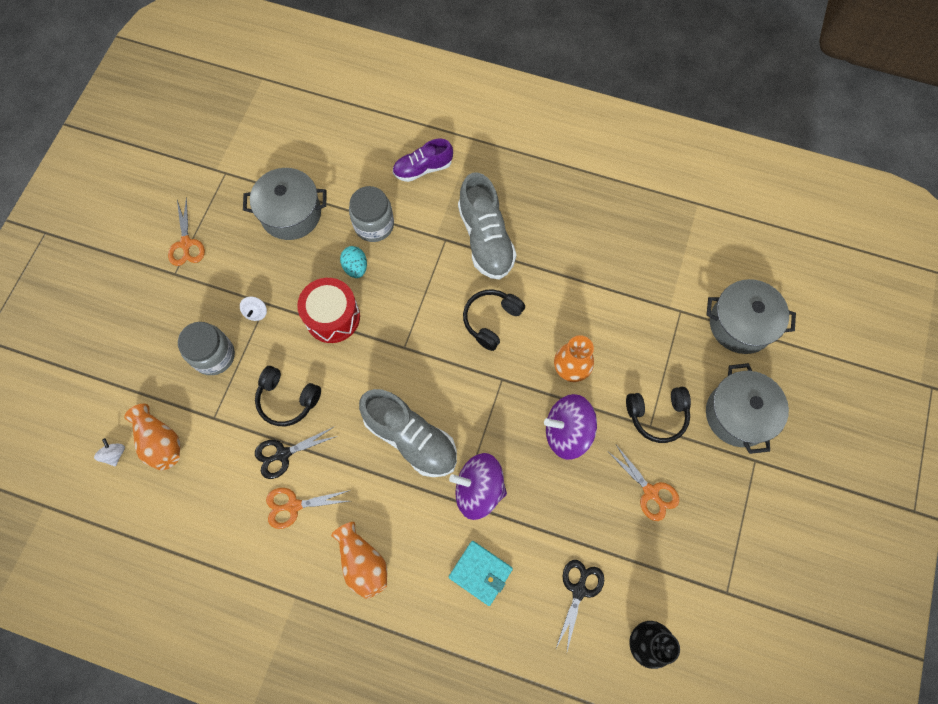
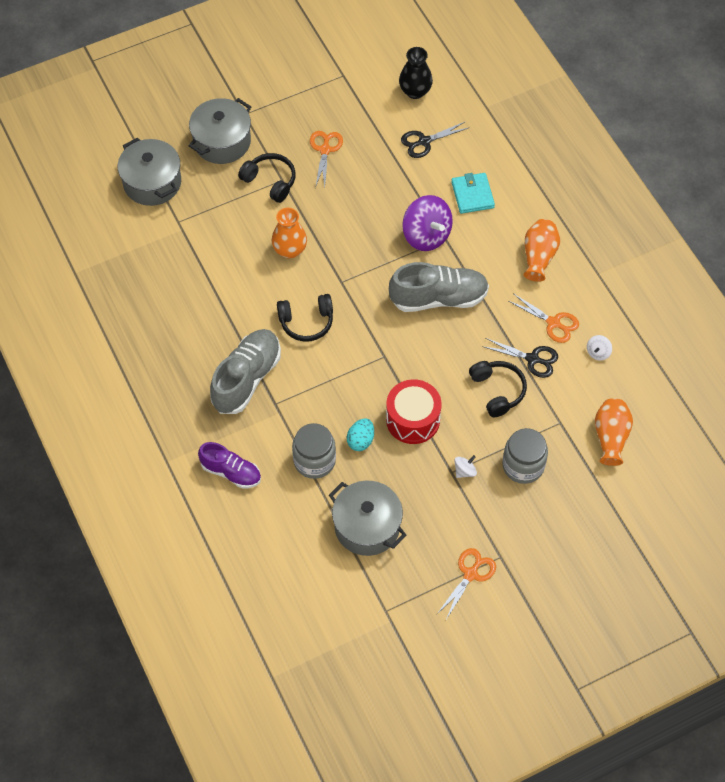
camera: 135 degrees left, 10 degrees down
(114, 454) = (650, 456): white spinning top -> white spinning top (598, 352)
(411, 438) = (438, 298): grey shoe -> grey shoe turned 90 degrees clockwise
(567, 432) = (336, 219): purple spinning top -> none

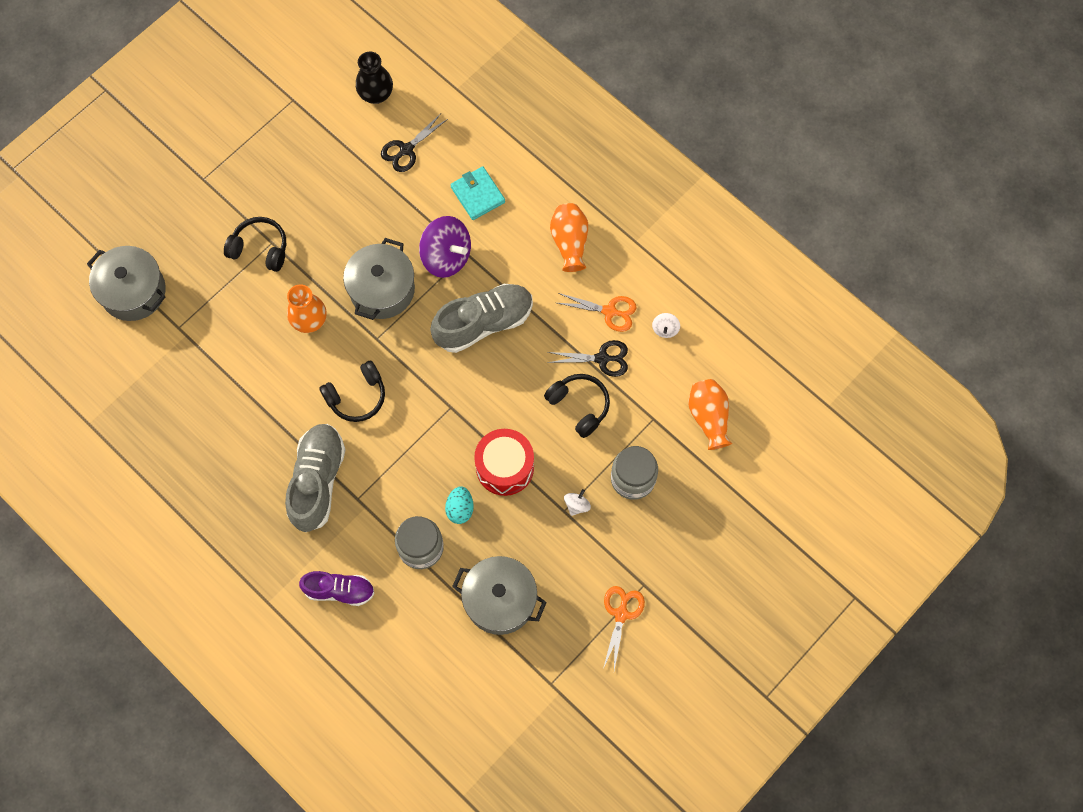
camera: 20 degrees left, 10 degrees up
(222, 142) = (191, 219): grey pot -> grey pot (382, 289)
(325, 150) = (305, 193): orange scissors -> none

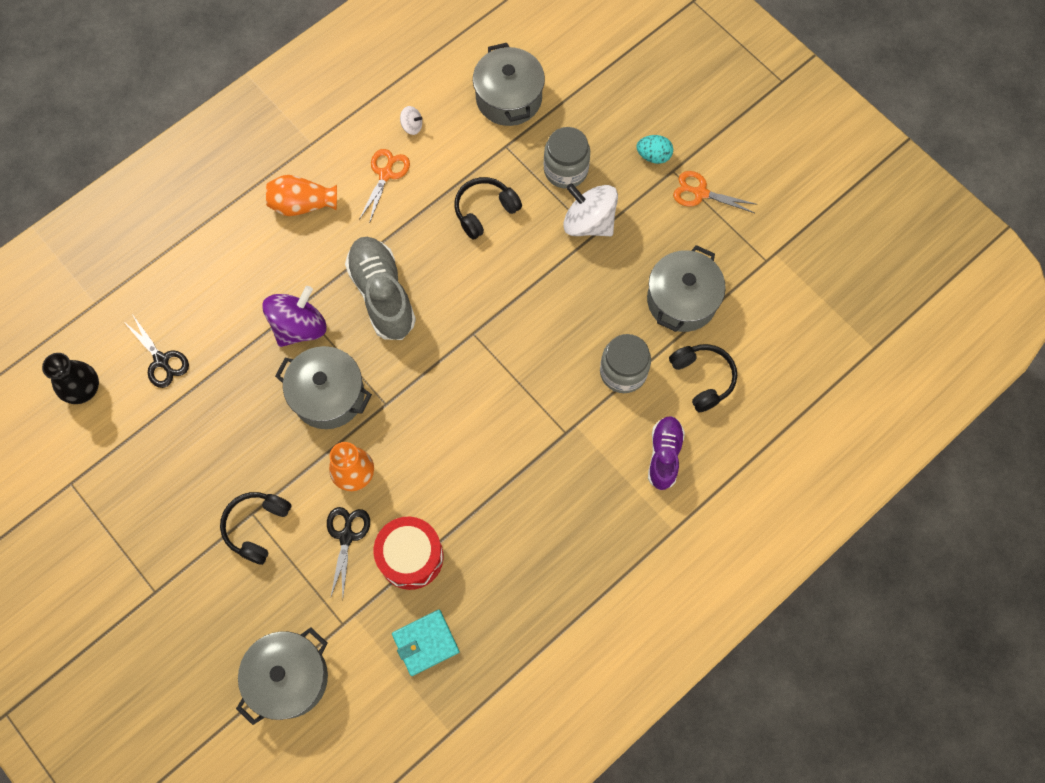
camera: 85 degrees left, 0 degrees up
(317, 481) = (543, 473): grey shoe -> none
(357, 396) = (450, 428): black headphones -> black headphones (702, 378)
(460, 509) = (584, 331): turquoise egg -> turquoise egg (653, 156)
(478, 195) = (231, 290): turquoise wallet -> turquoise wallet (425, 643)
(505, 467) = (543, 285): red drum -> red drum (411, 557)
(577, 505) = (589, 222): white spinning top -> white spinning top, size x2.22
(602, 359) = (436, 185): black scissors -> black scissors (346, 536)
(708, 417) = (509, 98): orange vase -> grey pot

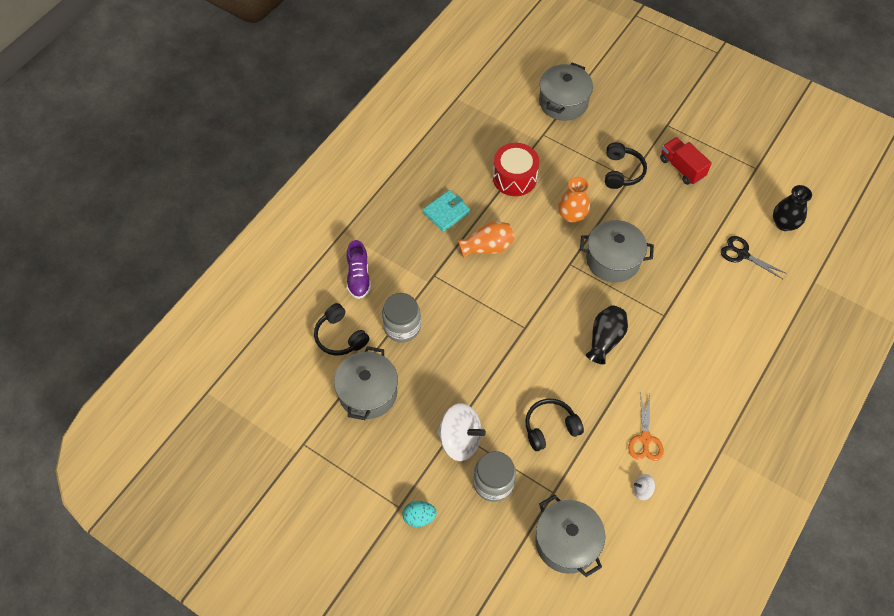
camera: 165 degrees right, 10 degrees down
(171, 511) = (681, 168): none -> red truck
(299, 326) = (656, 301): purple spinning top -> none
(302, 204) = (701, 395): orange vase -> orange vase (487, 247)
(346, 536) = (561, 180): black scissors -> none
(382, 295) = (605, 339): grey shoe -> black vase
(425, 643) = (487, 136): turquoise wallet -> turquoise wallet (446, 212)
(485, 211) = (550, 427): black headphones -> black headphones turned 150 degrees counterclockwise
(700, 193) = (370, 492): orange scissors -> none

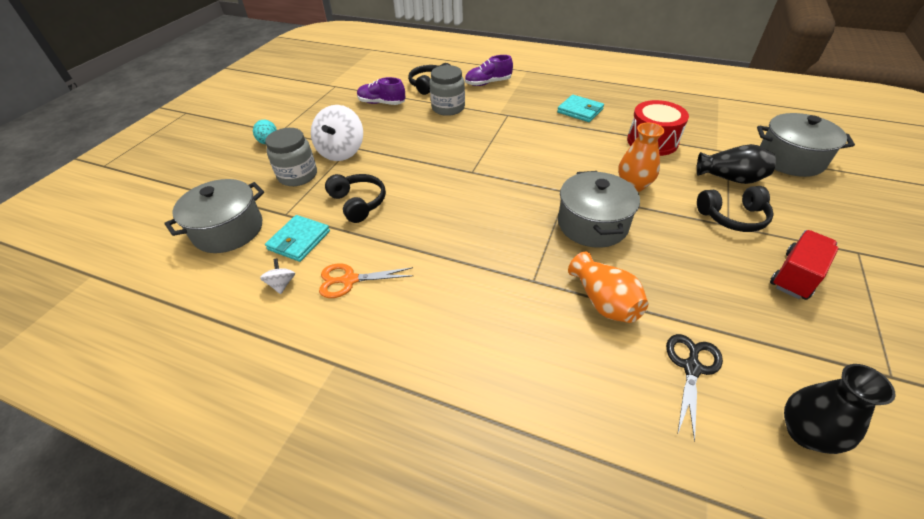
camera: 80 degrees right, 15 degrees down
(368, 392) = (382, 103): grey pot -> purple shoe
(487, 247) = (555, 137): orange vase -> orange vase (604, 302)
(592, 478) = (299, 240): none -> turquoise wallet
(605, 339) = (478, 230): black vase -> black vase (730, 178)

